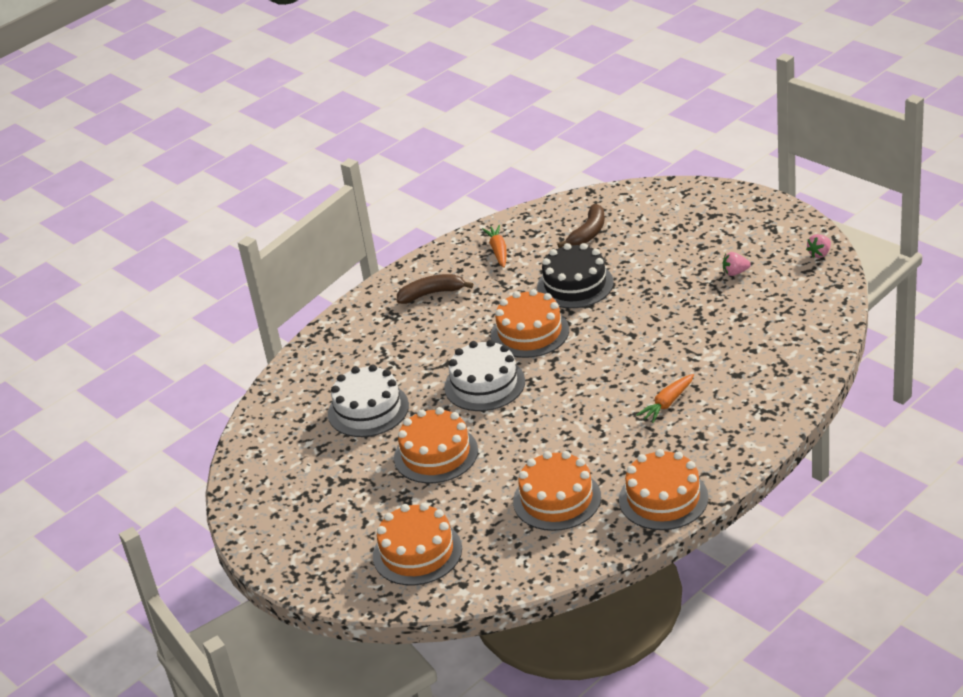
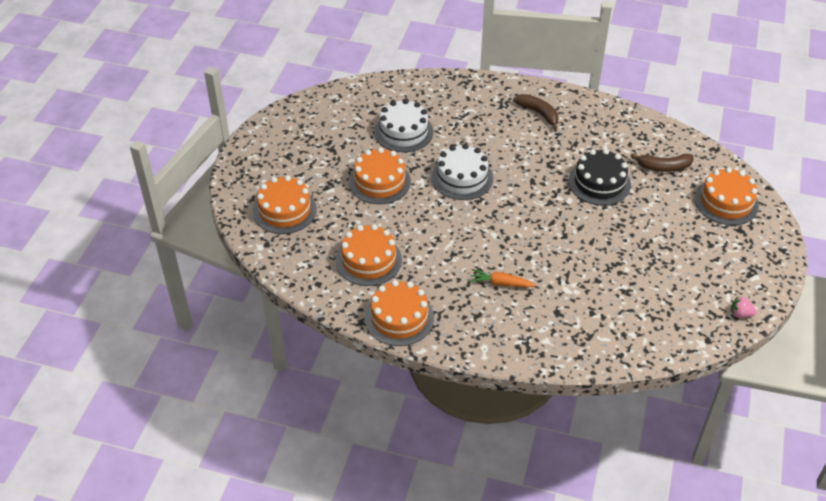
camera: 55 degrees right, 10 degrees up
(498, 251) = (608, 127): orange carrot -> none
(530, 332) = (530, 179): orange cake -> orange cake (726, 202)
(735, 272) = (678, 269): pink strawberry -> none

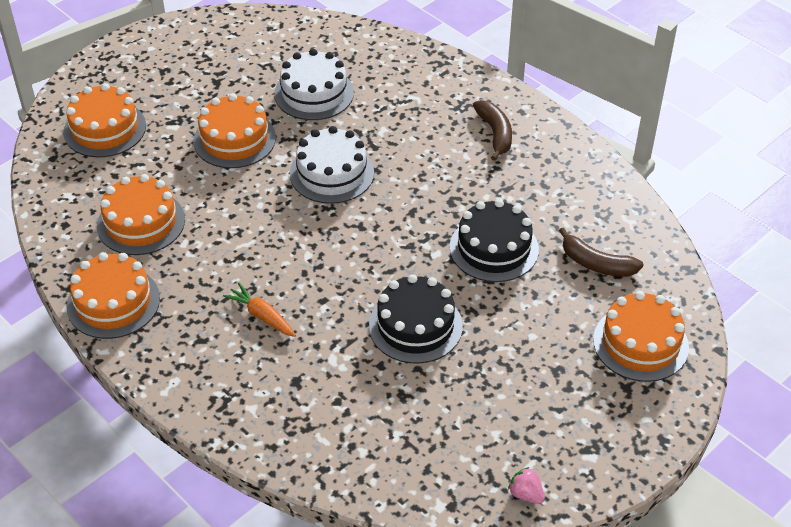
camera: 30 degrees right, 0 degrees up
(596, 248) = (415, 326): none -> black cake

